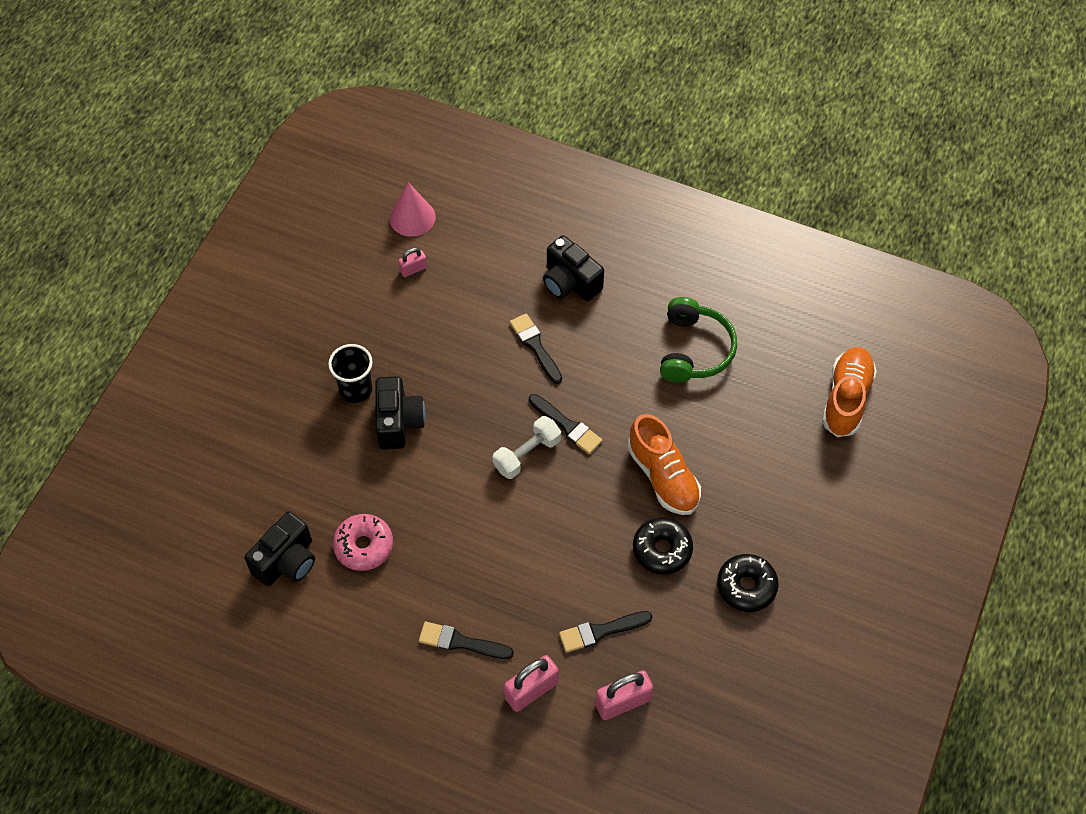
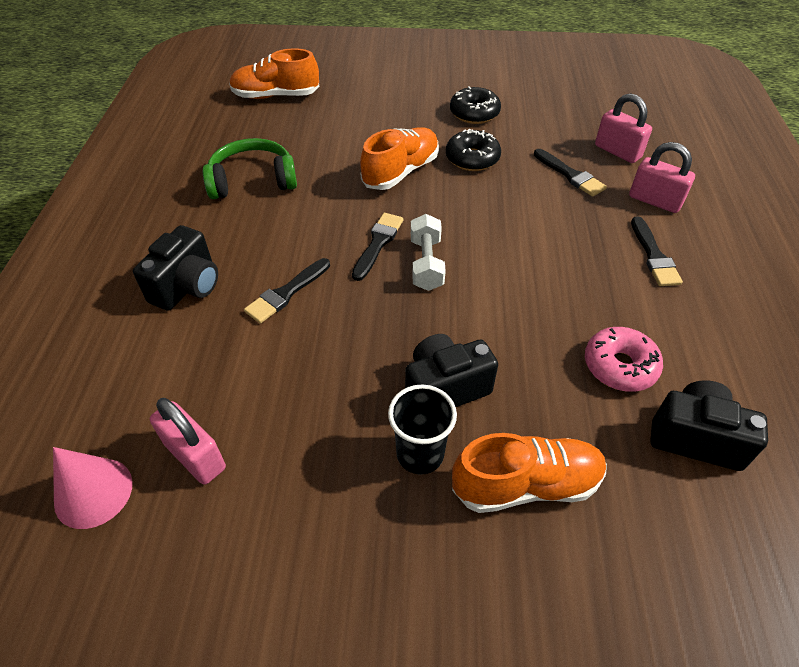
camera: 110 degrees left, 10 degrees down
(306, 441) = (526, 484): none -> orange shoe
(413, 269) = (195, 456): pink padlock -> pink padlock, size x1.75
(527, 454) = (426, 264): white dumbbell -> white dumbbell turned 60 degrees clockwise

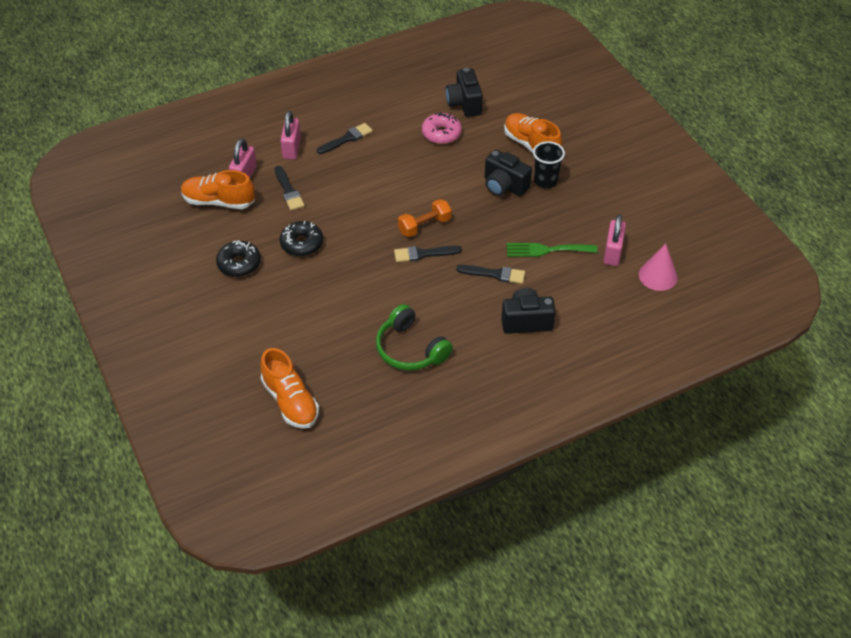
camera: 120 degrees left, 0 degrees up
(276, 371) = (546, 250): none -> green fork
(401, 172) = (343, 274): orange shoe -> orange shoe (219, 201)
(426, 264) = (424, 226): white dumbbell -> orange dumbbell
(570, 175) = (288, 191): black brush -> black brush turned 135 degrees clockwise

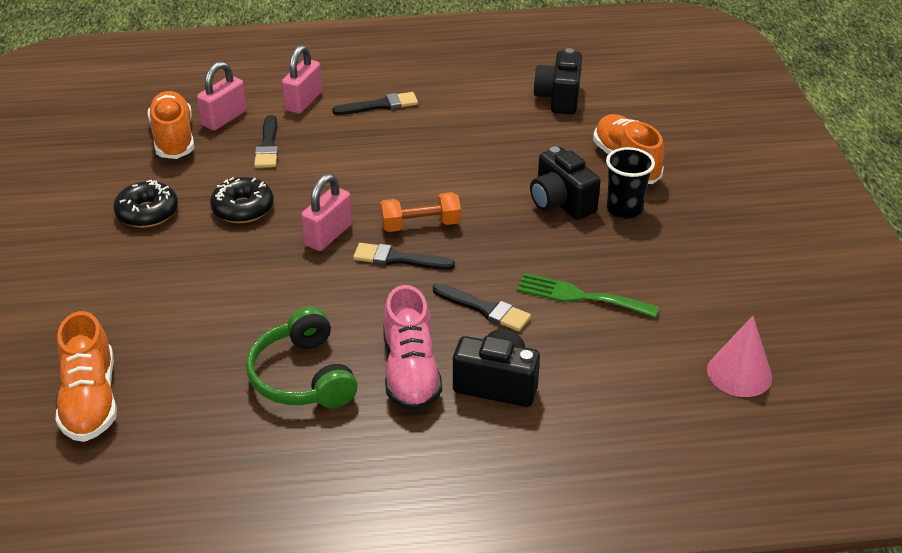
camera: 20 degrees right, 10 degrees down
(219, 201) = (173, 139): orange shoe -> orange shoe turned 45 degrees clockwise
(441, 134) = (508, 125): pink donut -> none
(472, 328) = (410, 372): none -> pink shoe
(612, 252) = (680, 324): pink padlock -> pink padlock (328, 235)

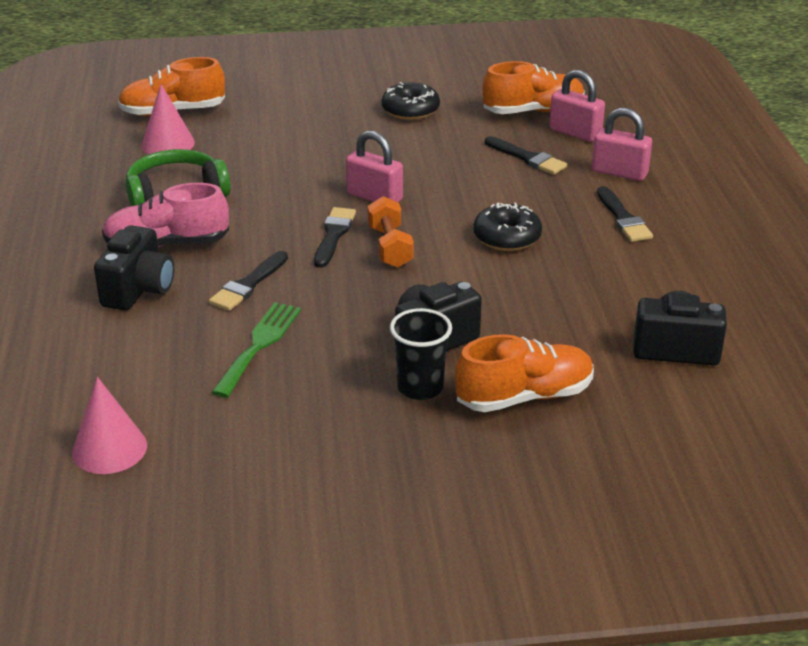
camera: 90 degrees right, 5 degrees down
(178, 396) = (168, 143): none -> pink cone
(243, 209) = (417, 152): black donut -> black donut (507, 237)
(268, 146) = (527, 158): black brush -> black brush turned 135 degrees counterclockwise

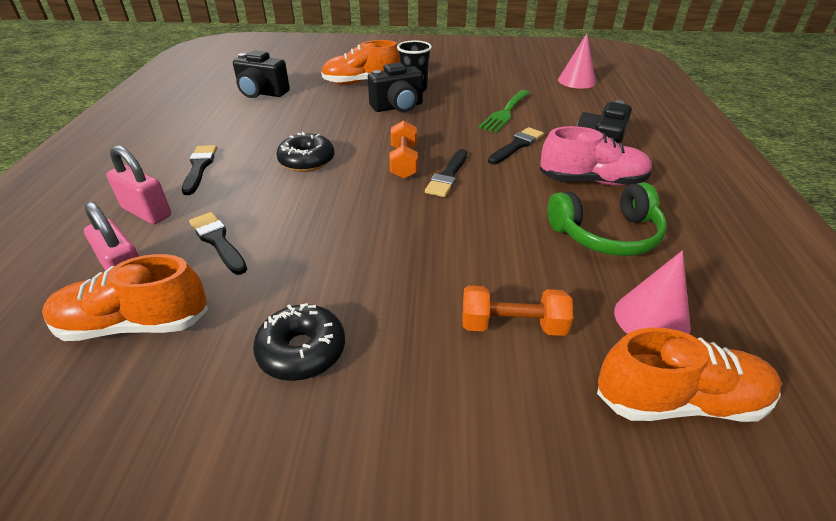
camera: 170 degrees left, 5 degrees up
(270, 132) = (512, 325): none -> orange dumbbell
(374, 197) = (402, 209): pink padlock -> none

